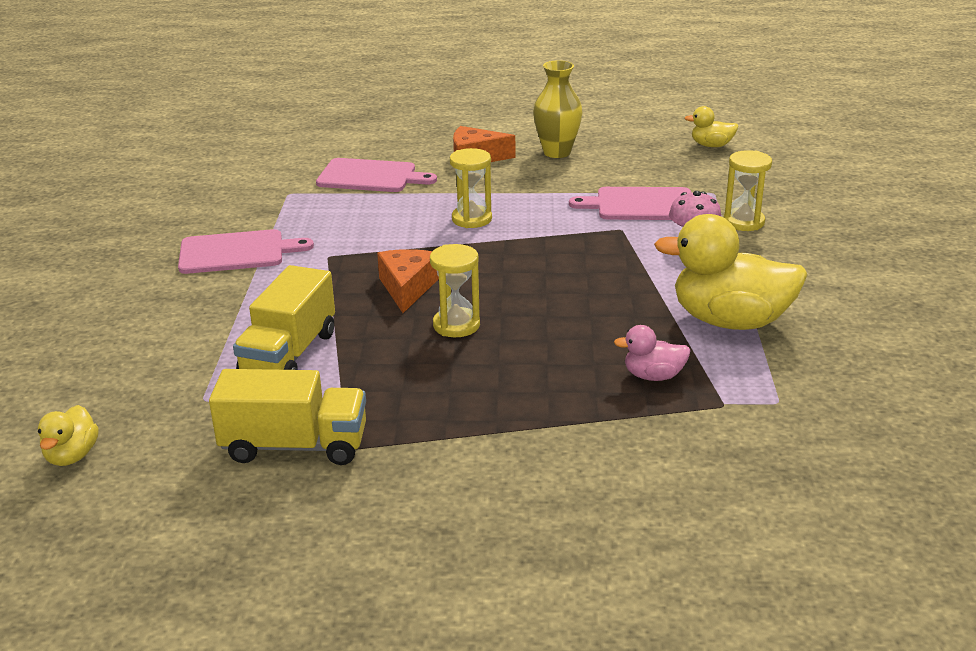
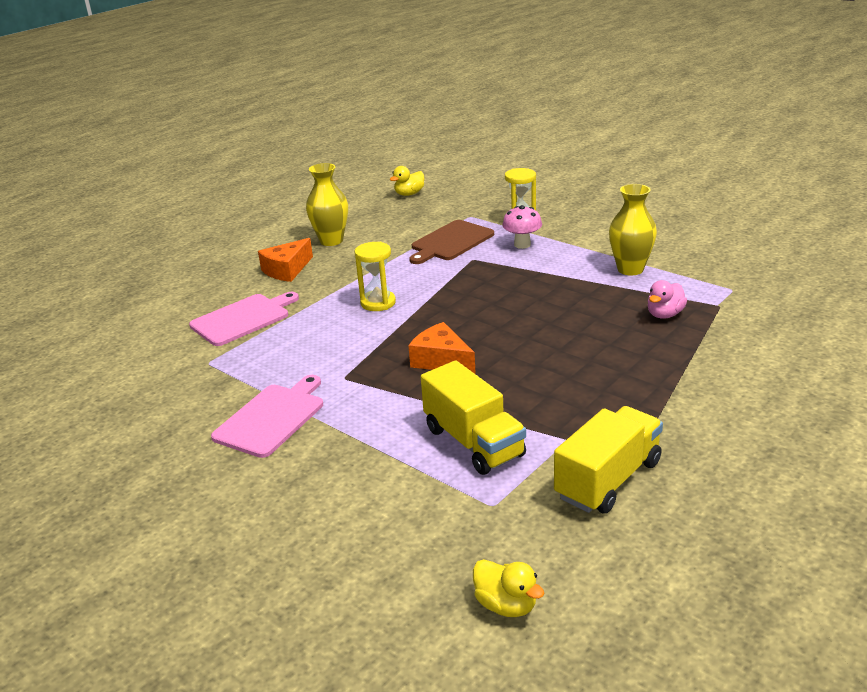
camera: 50 degrees left, 0 degrees up
(456, 325) = (520, 359): yellow hourglass -> none
(640, 205) = (450, 242): pink cutting board -> brown cutting board
(730, 321) = (630, 269): yellow duck -> yellow vase

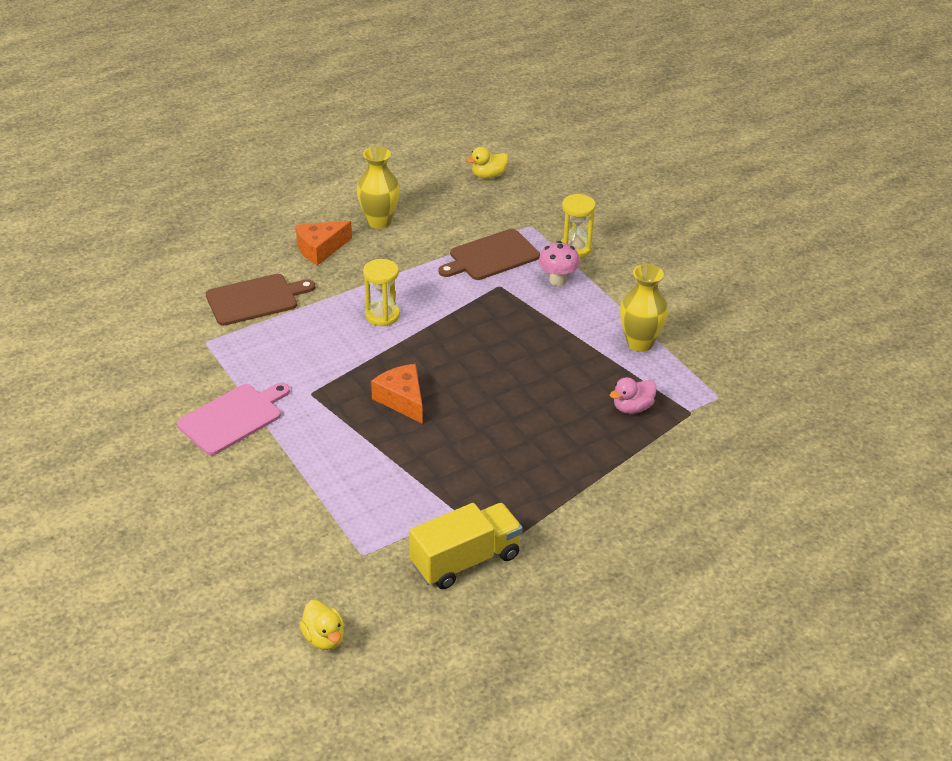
camera: 15 degrees right, 10 degrees up
(243, 319) = (255, 299): pink cutting board -> brown cutting board
(473, 442) = (381, 492): yellow truck -> none

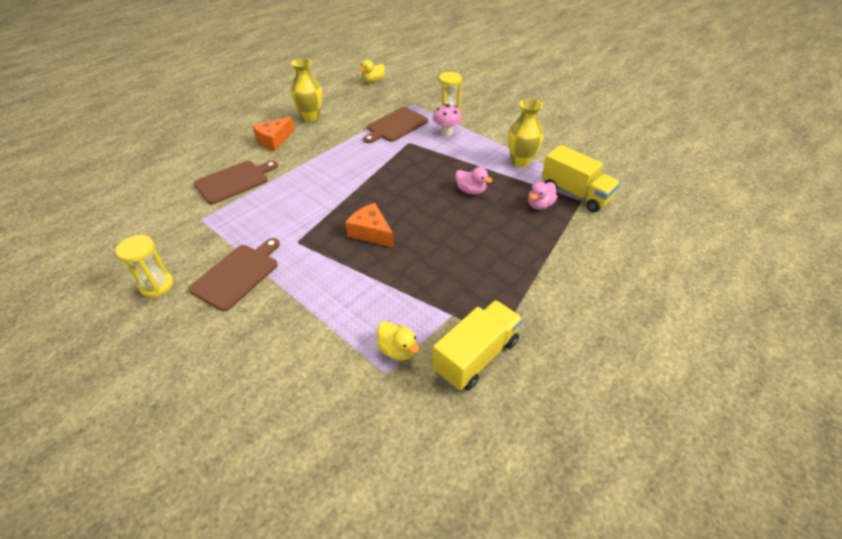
camera: 15 degrees left, 5 degrees up
(233, 418) = (237, 274): pink cutting board -> brown cutting board
(324, 638) = (380, 472): yellow duck -> yellow duck (397, 350)
(382, 315) = (334, 175): yellow hourglass -> yellow hourglass (156, 285)
(551, 371) = (471, 191): none -> pink duck
(689, 402) = (575, 194): none -> yellow truck

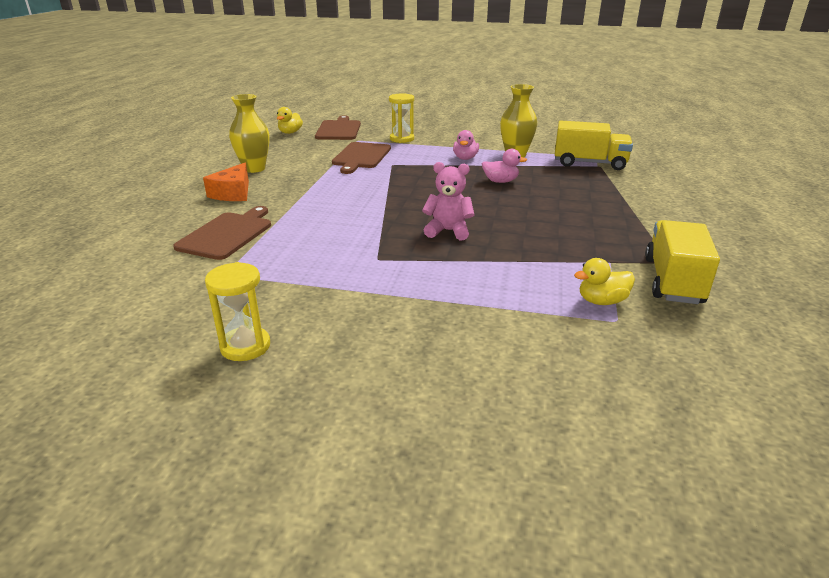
camera: 30 degrees left, 15 degrees down
(237, 274) = (344, 303): brown cutting board -> brown cutting board (339, 130)
(371, 232) = (448, 231): orange cheese -> pink teddy bear
(397, 350) = (601, 301): yellow duck -> yellow duck turned 150 degrees clockwise
(446, 133) = (420, 151): pink mushroom -> none
(540, 205) = (572, 176): pink duck -> pink duck (465, 158)

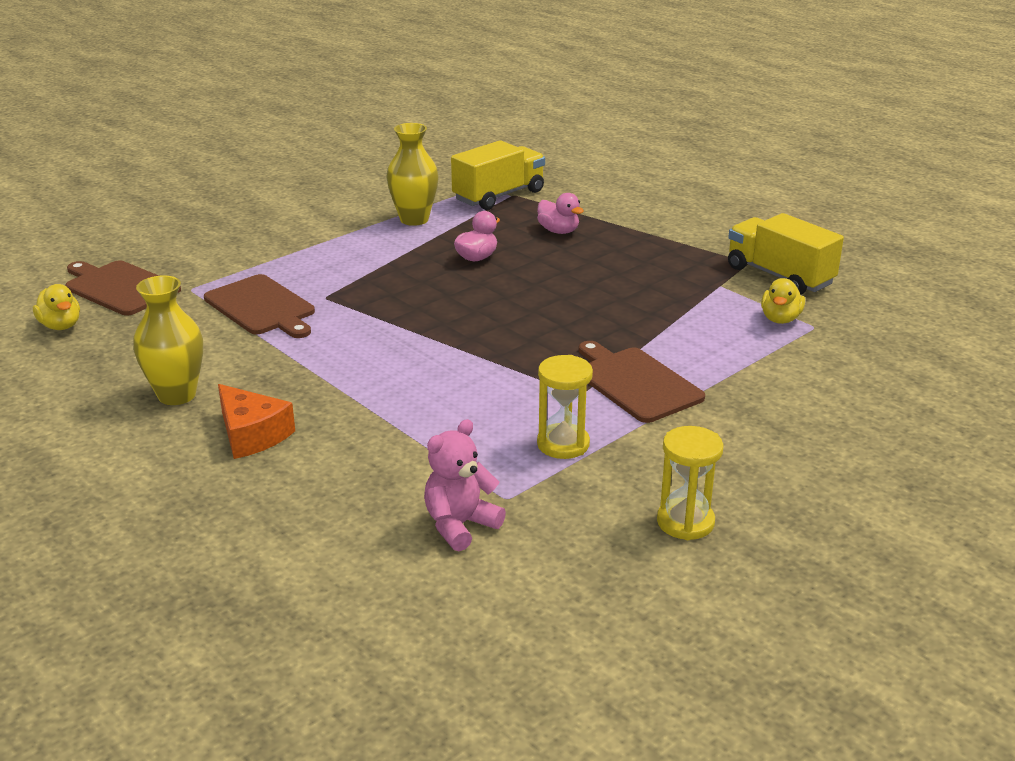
camera: 55 degrees left, 0 degrees up
(227, 234) = (391, 471): brown cutting board -> brown cutting board (635, 383)
(402, 139) = (241, 260): yellow hourglass -> yellow hourglass (563, 444)
(448, 231) = (563, 333): pink teddy bear -> pink teddy bear (460, 525)
(465, 158) = (377, 249): pink duck -> pink duck (558, 231)

